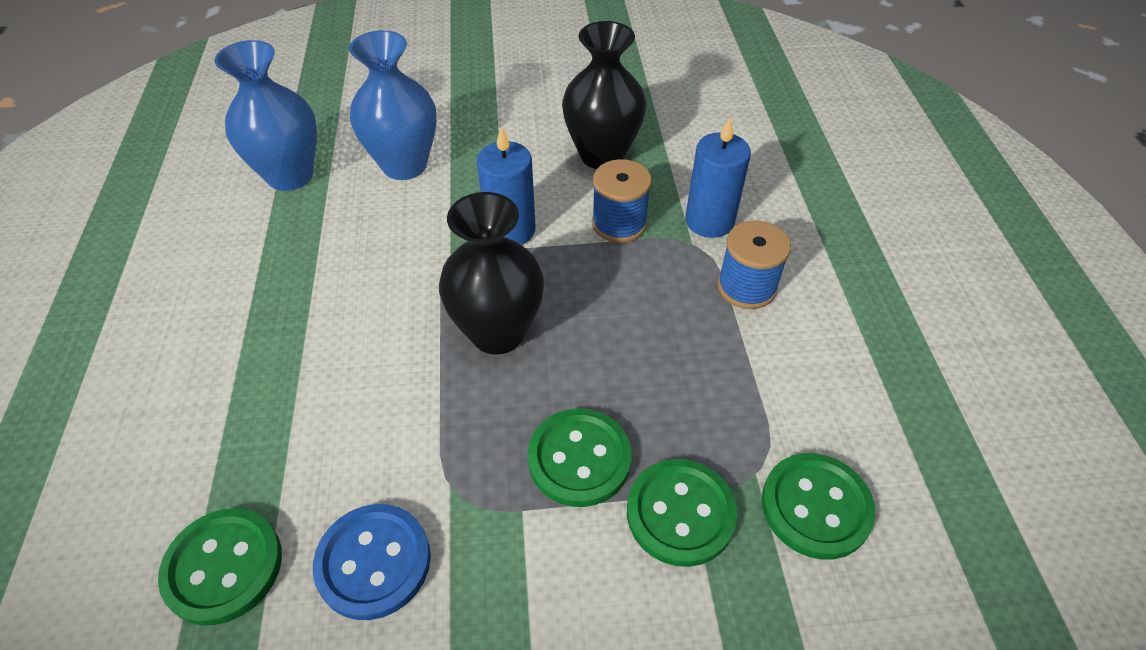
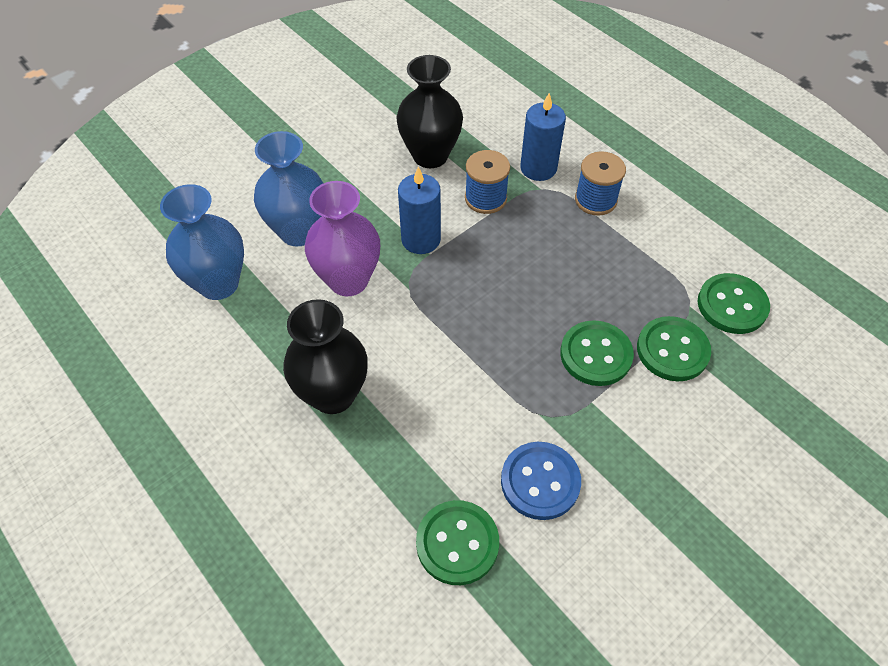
camera: 35 degrees left, 5 degrees up
(402, 232) = (348, 280): none -> purple vase
(497, 333) = (479, 310): black vase -> black vase (333, 394)

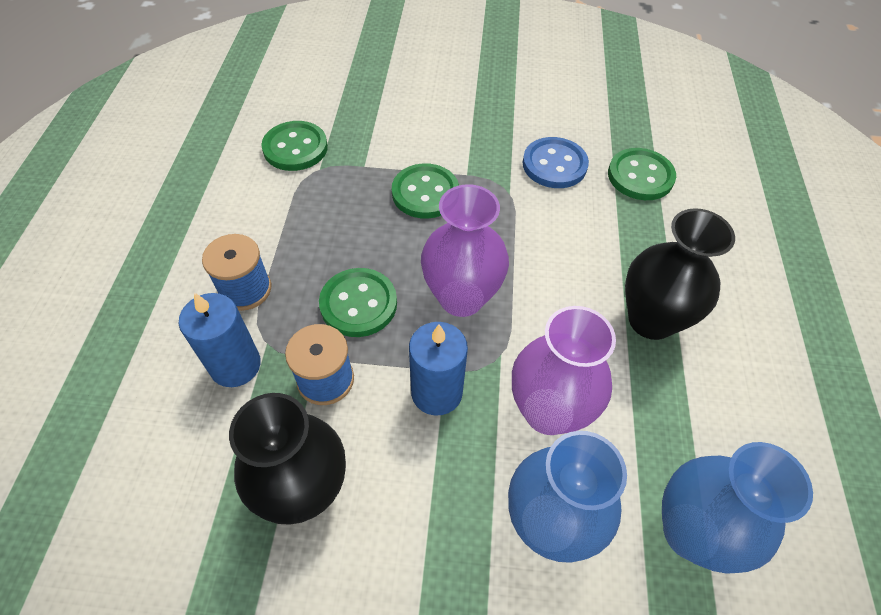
camera: 135 degrees left, 0 degrees up
(472, 301) = (461, 298): none -> purple vase
(672, 350) = (374, 157): green button -> green button (358, 304)

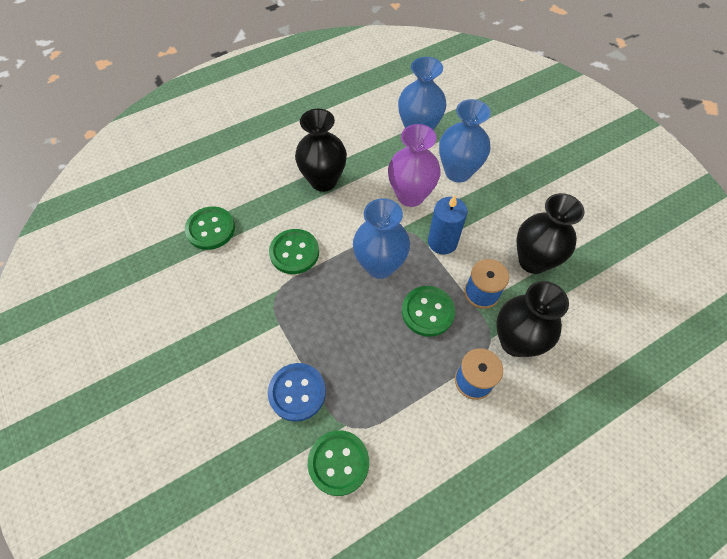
camera: 125 degrees left, 5 degrees up
(235, 365) = (516, 341): blue candle -> black vase
(425, 193) = (315, 337): green button -> green button (294, 252)
(461, 298) = (380, 265): purple vase -> blue vase
(554, 165) = (232, 279): blue button -> blue button (297, 392)

